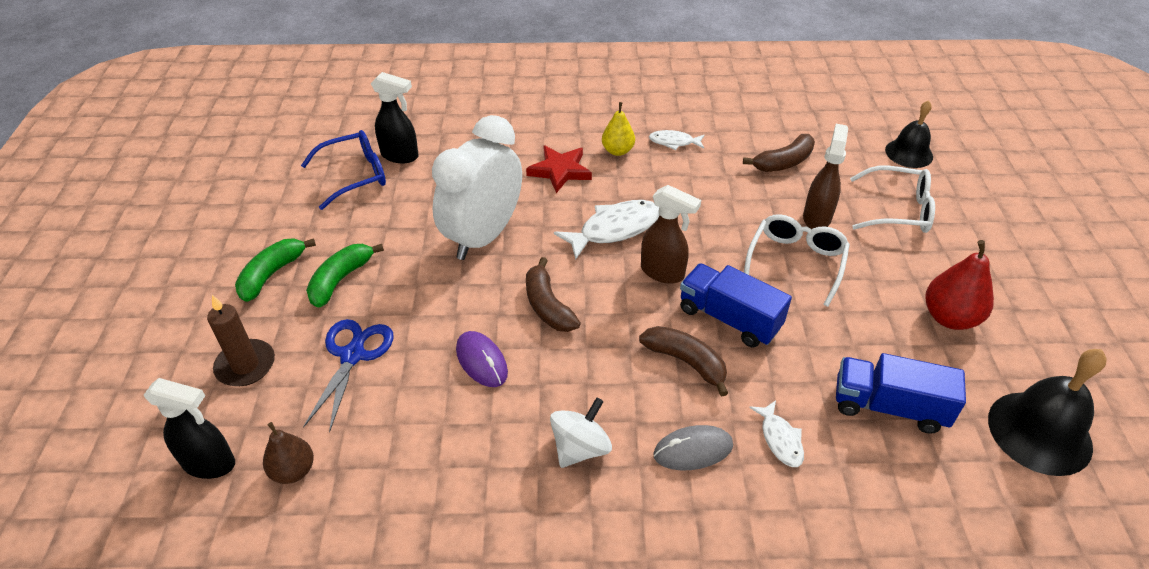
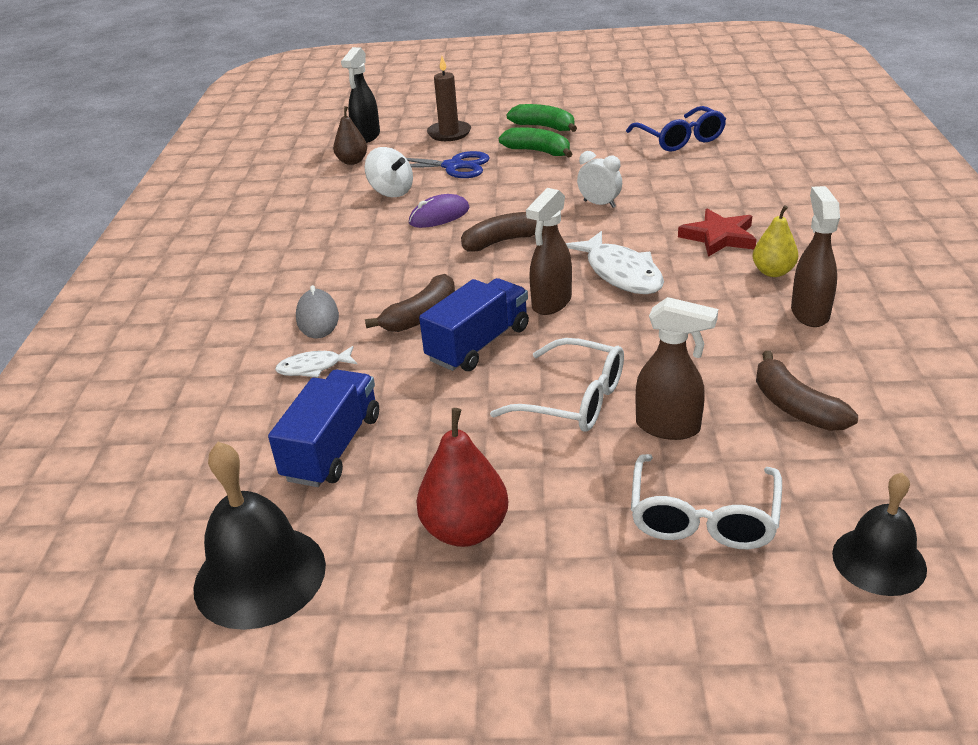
camera: 95 degrees right, 10 degrees down
(400, 156) = (718, 154): black spray bottle -> none
(483, 237) = (599, 204): white clock -> white clock, size x0.43
(580, 448) = (337, 263): white spinning top -> white spinning top (391, 191)
(674, 142) = (809, 313): white fish -> brown spray bottle

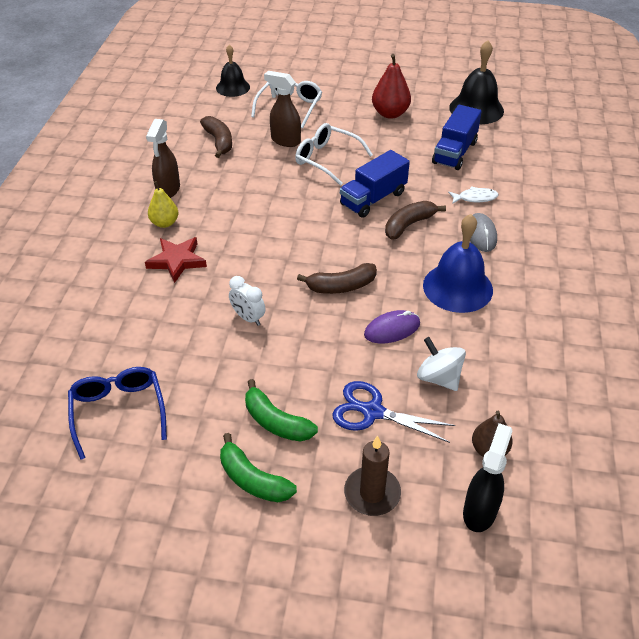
camera: 175 degrees left, 10 degrees up
(361, 258) = (457, 287): none -> blue bell
(551, 303) = (321, 221): brown spray bottle -> none
(621, 273) = (264, 239): white fish -> none

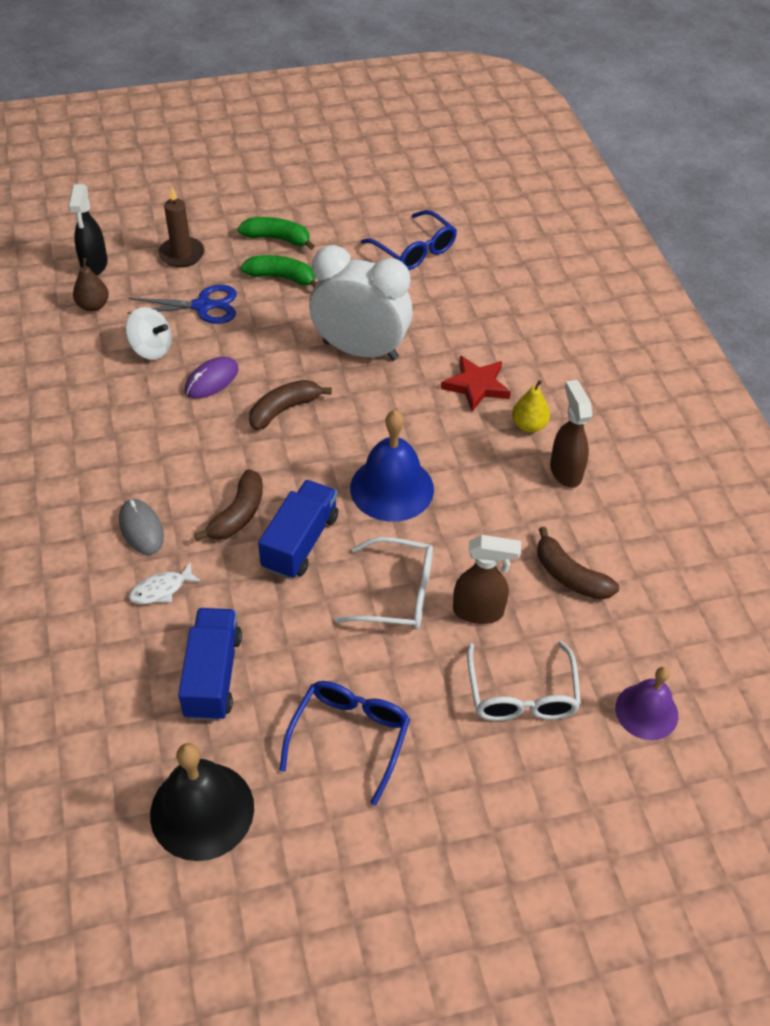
camera: 155 degrees right, 5 degrees up
(233, 87) = (646, 711): black bell -> purple bell
(248, 318) = (360, 350): white clock -> white clock, size x2.35
(390, 113) = (349, 738): red pear -> blue glasses
(457, 287) = (155, 446): blue bell -> blue bell (392, 488)

